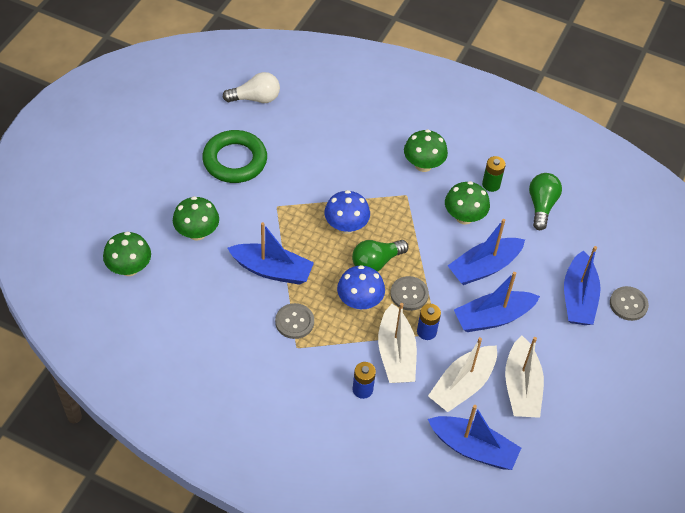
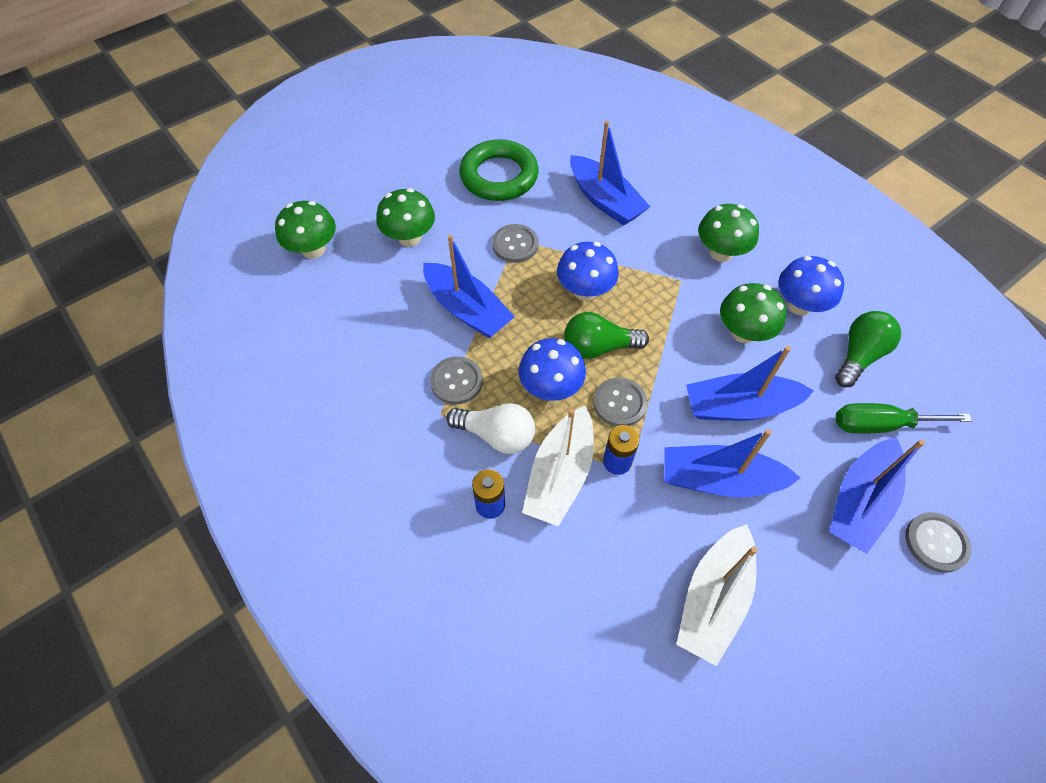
camera: 30 degrees right, 5 degrees up
(255, 98) = (561, 121): white light bulb -> white light bulb (497, 435)
(278, 210) = (515, 245): none -> grey button
(462, 385) = (628, 558): white boat -> none
(473, 448) = (596, 661): blue boat -> blue boat (605, 200)
(491, 184) = (799, 305): green battery -> blue mushroom
(571, 246) = (880, 425): none -> green screwdriver

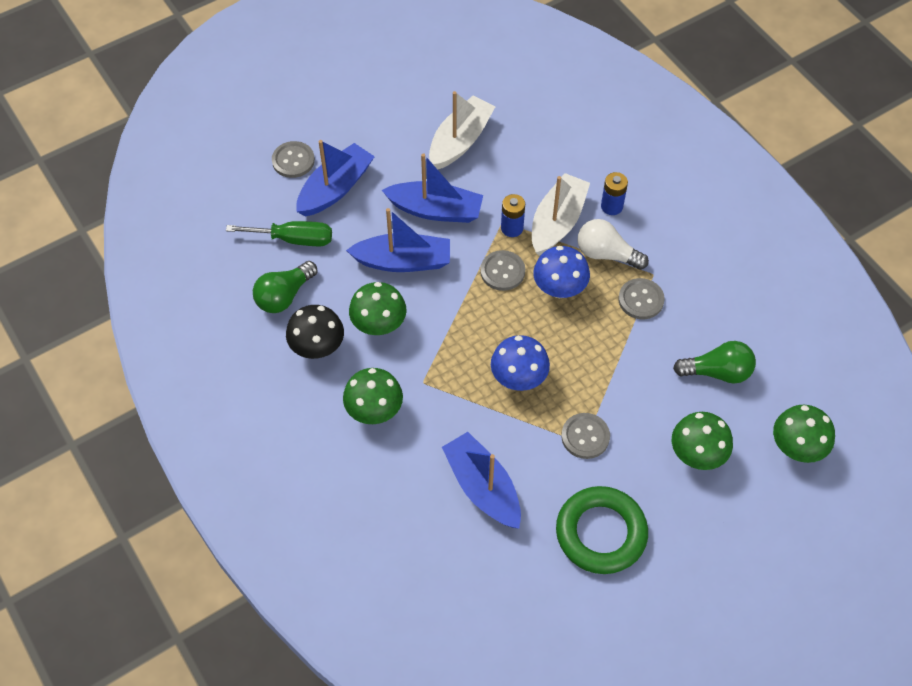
camera: 175 degrees left, 0 degrees up
(467, 309) = (633, 367): blue boat -> none
(598, 347) = (513, 321): green light bulb -> green light bulb (717, 372)
(799, 305) = (317, 347): blue mushroom -> black mushroom

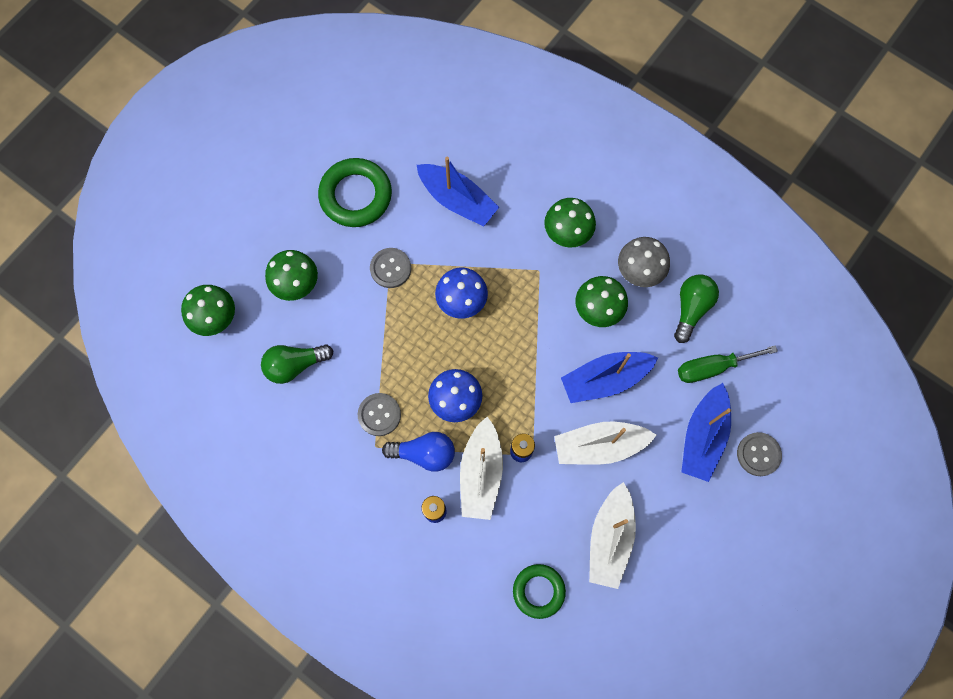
camera: 160 degrees right, 15 degrees up
(317, 347) = (639, 271): black mushroom -> grey mushroom
(435, 210) = (599, 446): blue boat -> white boat
(502, 271) = (512, 400): grey button -> none
(539, 124) = (538, 591): none -> green ring
(606, 254) = (424, 453): white light bulb -> blue light bulb

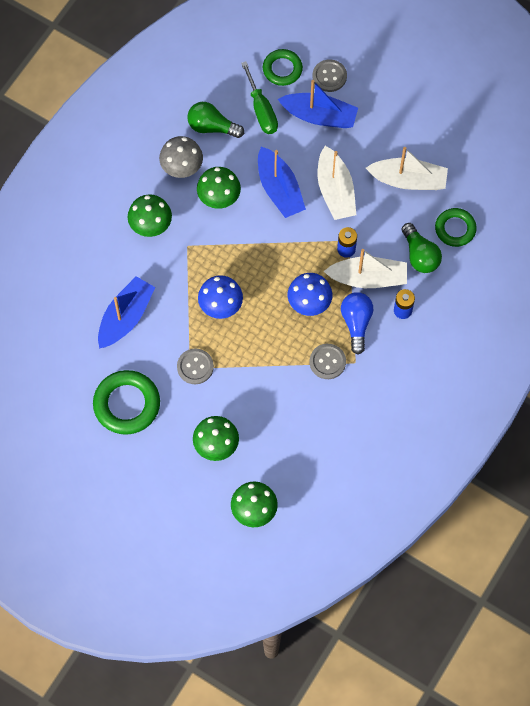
camera: 95 degrees left, 5 degrees down
(295, 365) = (291, 436): green light bulb -> green light bulb (420, 255)
(769, 397) = (282, 69): none -> green ring

